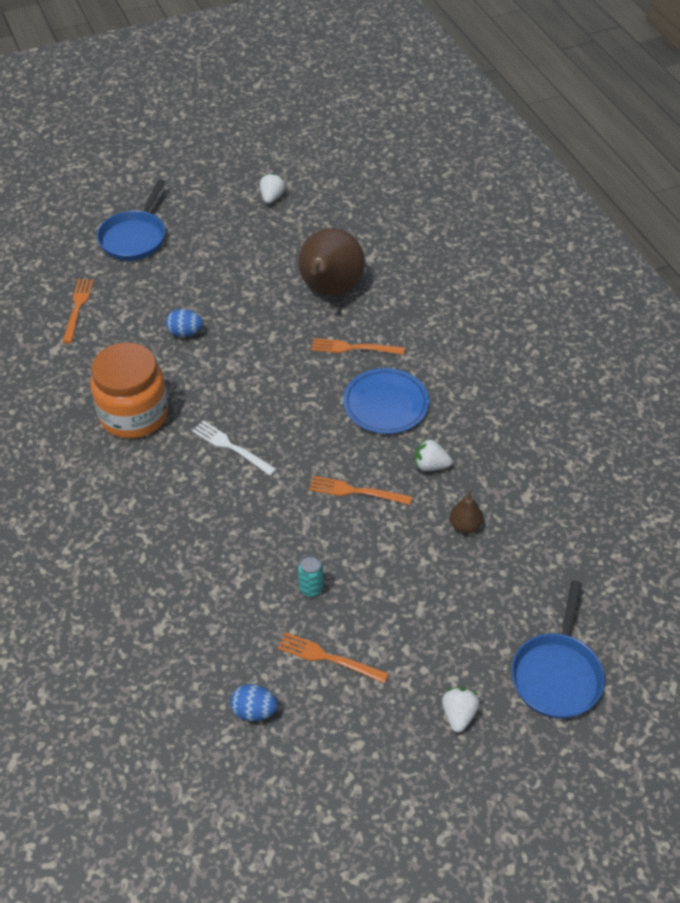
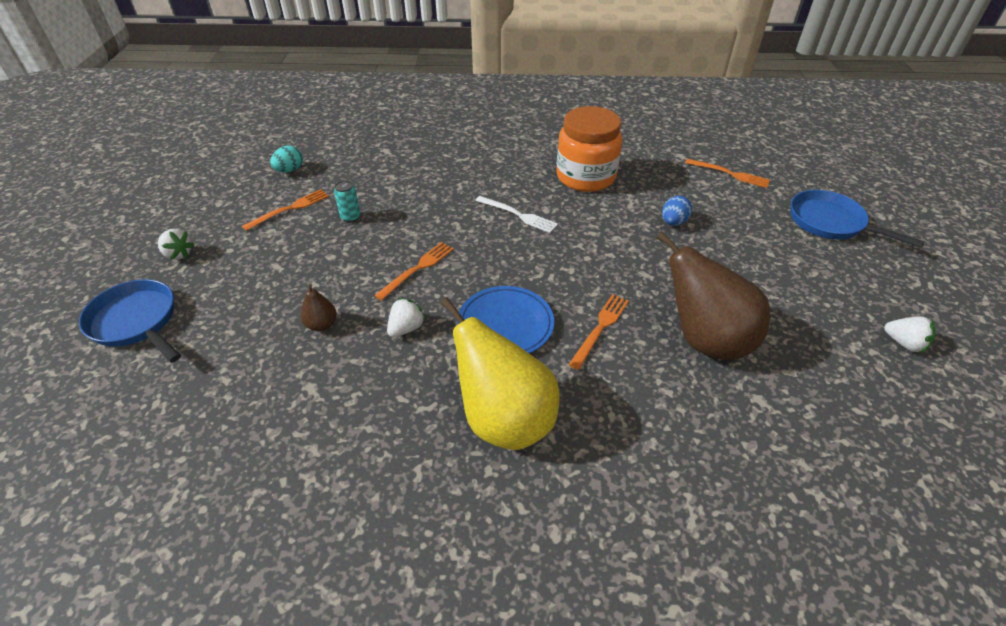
camera: 115 degrees right, 5 degrees down
(231, 447) = (518, 215): white fork -> white fork turned 60 degrees clockwise
(254, 711) = (290, 170): blue egg -> turquoise egg
(473, 374) = (504, 419): none -> yellow pear

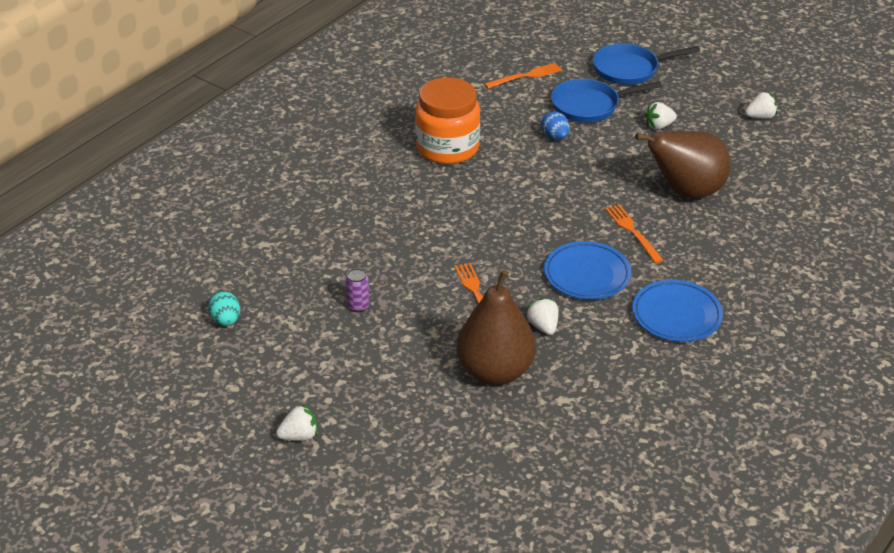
camera: 55 degrees left, 5 degrees down
(136, 322) = (382, 485): blue pan -> blue pan (589, 105)
(289, 209) = (300, 341): orange fork -> none
(321, 325) = (495, 371): brown pear -> brown pear, size x2.36
(350, 217) = (358, 306): turquoise can -> purple can
(504, 419) = (676, 315): yellow pear -> blue plate
(518, 215) = (460, 209): white fork -> none
(778, 276) = (659, 126): none -> white strawberry

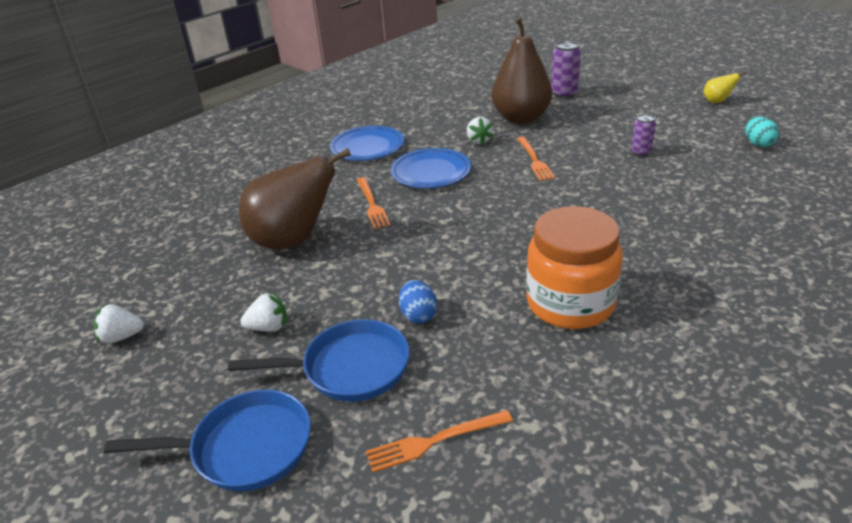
camera: 170 degrees left, 5 degrees down
(232, 407) = (717, 101): none -> yellow pear
(299, 436) = (659, 91): white strawberry -> none
(436, 430) = (564, 94): none -> purple can

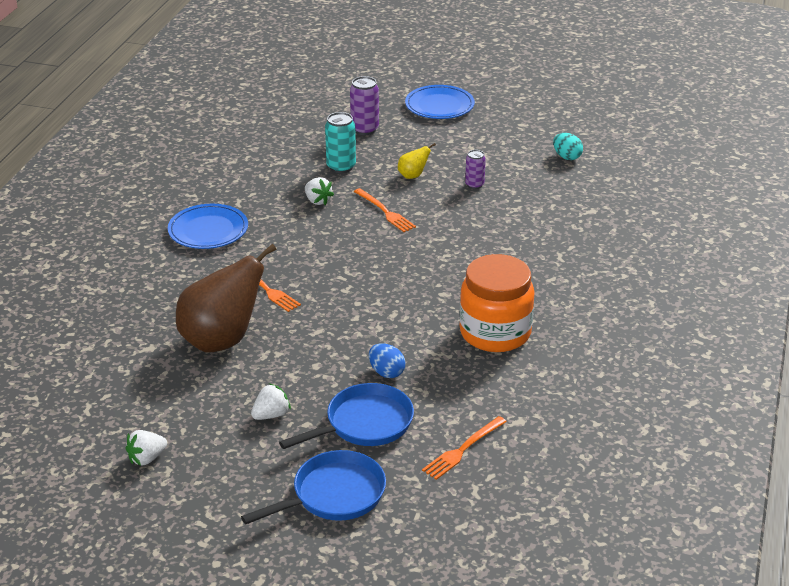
camera: 30 degrees left, 0 degrees up
(431, 172) = (296, 245): blue plate -> blue plate (439, 106)
(521, 118) = (341, 167): brown pear -> turquoise can
(717, 101) = (512, 115): yellow pear -> yellow pear (413, 176)

